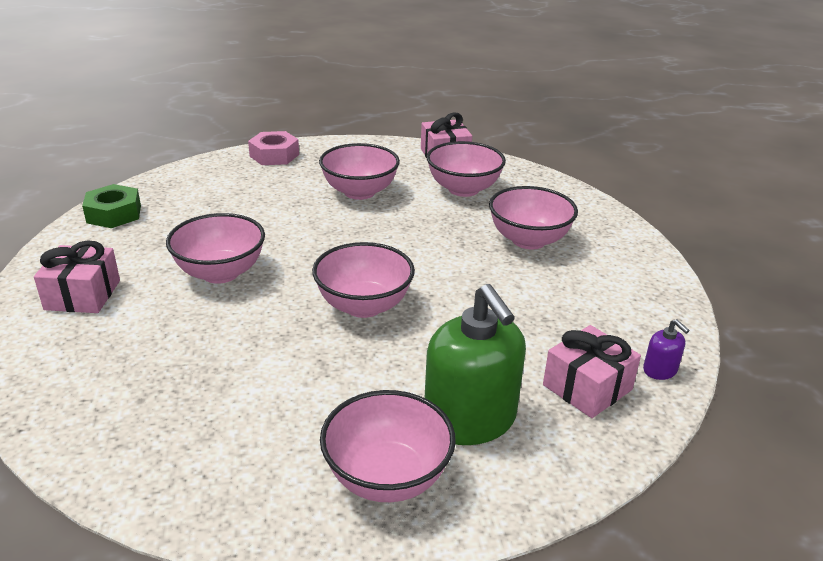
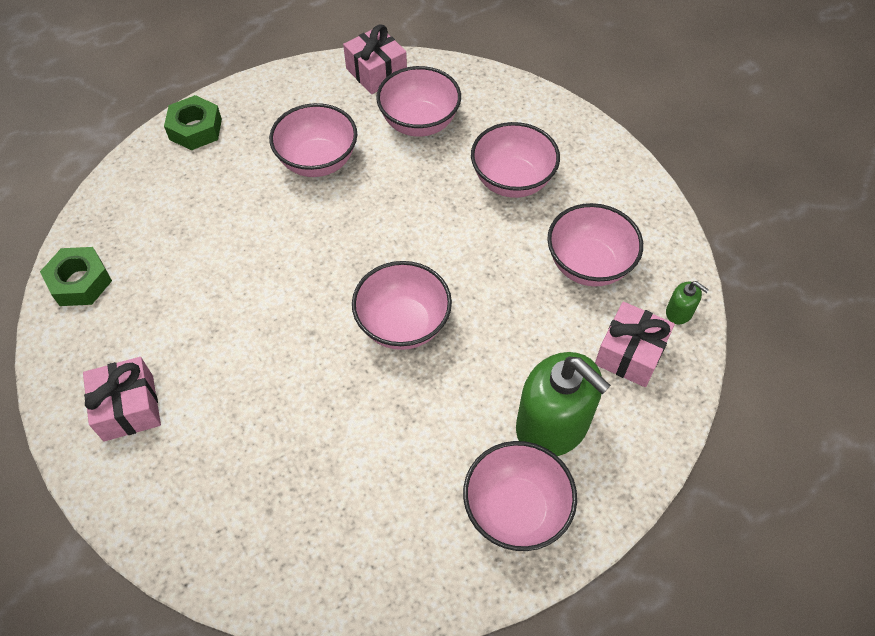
camera: 20 degrees left, 25 degrees up
(220, 273) = (245, 329): pink bowl -> pink bowl (588, 265)
(274, 155) = (195, 129): pink nut -> green nut
(660, 370) = (679, 312): purple soap dispenser -> green soap dispenser

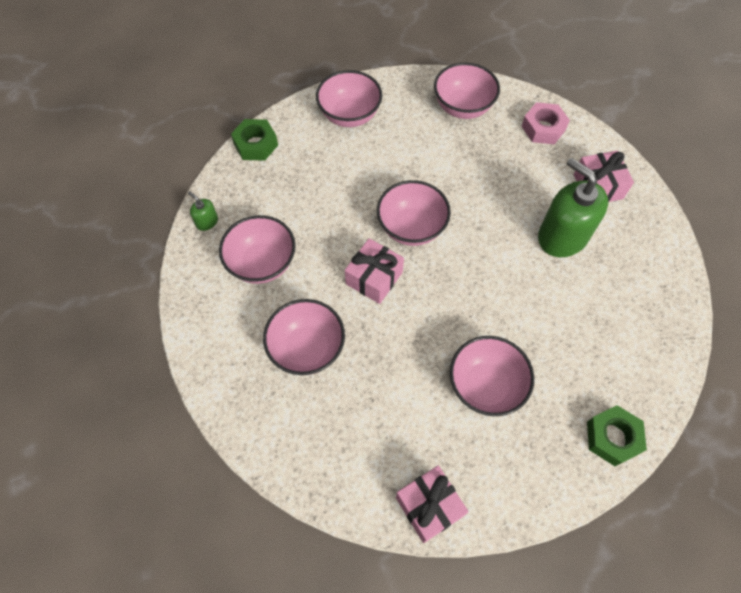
camera: 175 degrees left, 5 degrees up
(80, 282) = (666, 280): green nut -> green nut (256, 144)
(189, 510) = (543, 128): none -> pink nut
(419, 123) = (386, 427): pink bowl -> pink bowl (463, 107)
(553, 424) = (317, 157): green soap dispenser -> green soap dispenser (562, 236)
(630, 354) = (253, 196): pink gift -> pink gift (374, 278)

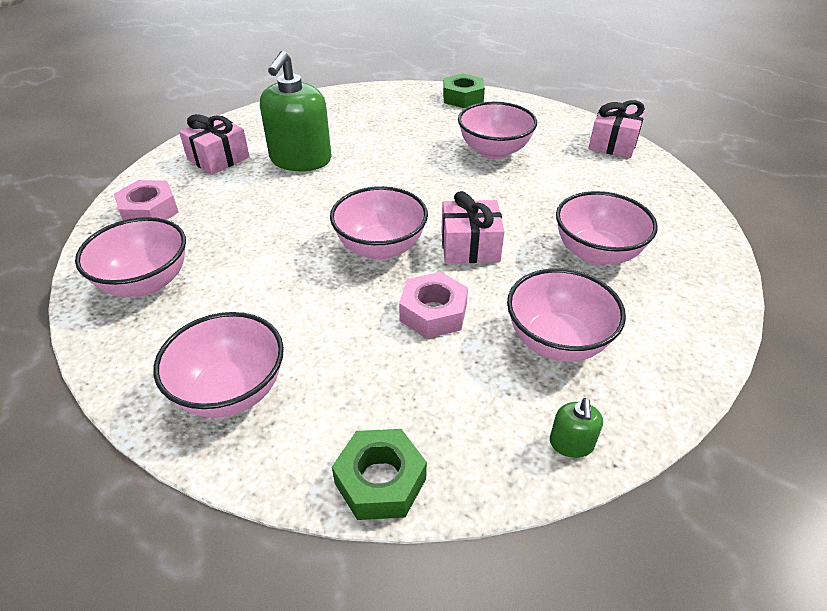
camera: 125 degrees left, 20 degrees down
(332, 220) = (433, 313): none -> pink nut

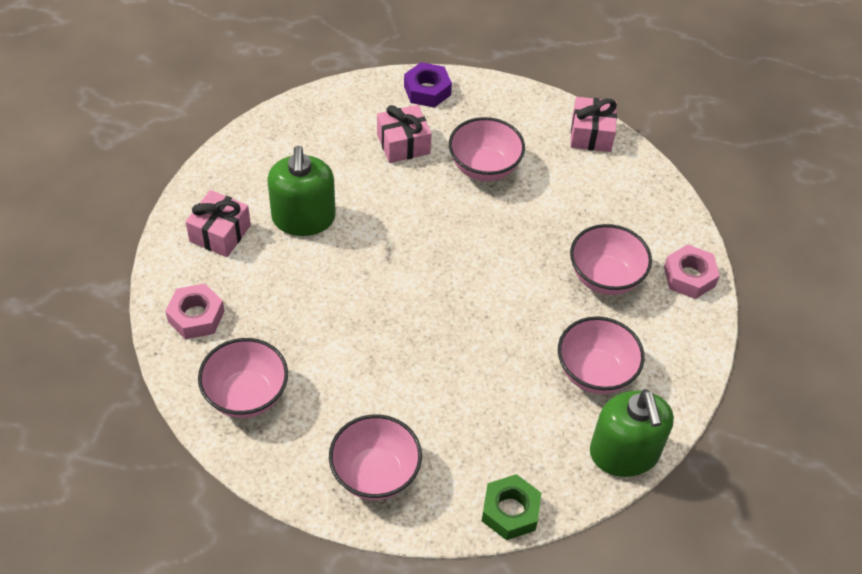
camera: 20 degrees left, 10 degrees up
(380, 248) = (427, 312): pink bowl -> none
(433, 313) = (495, 368): pink nut -> pink nut (689, 277)
(463, 98) = (427, 90): green nut -> purple nut
(470, 246) = (501, 293): pink gift -> pink gift (403, 144)
(571, 443) = (624, 453): green soap dispenser -> green soap dispenser, size x2.35

